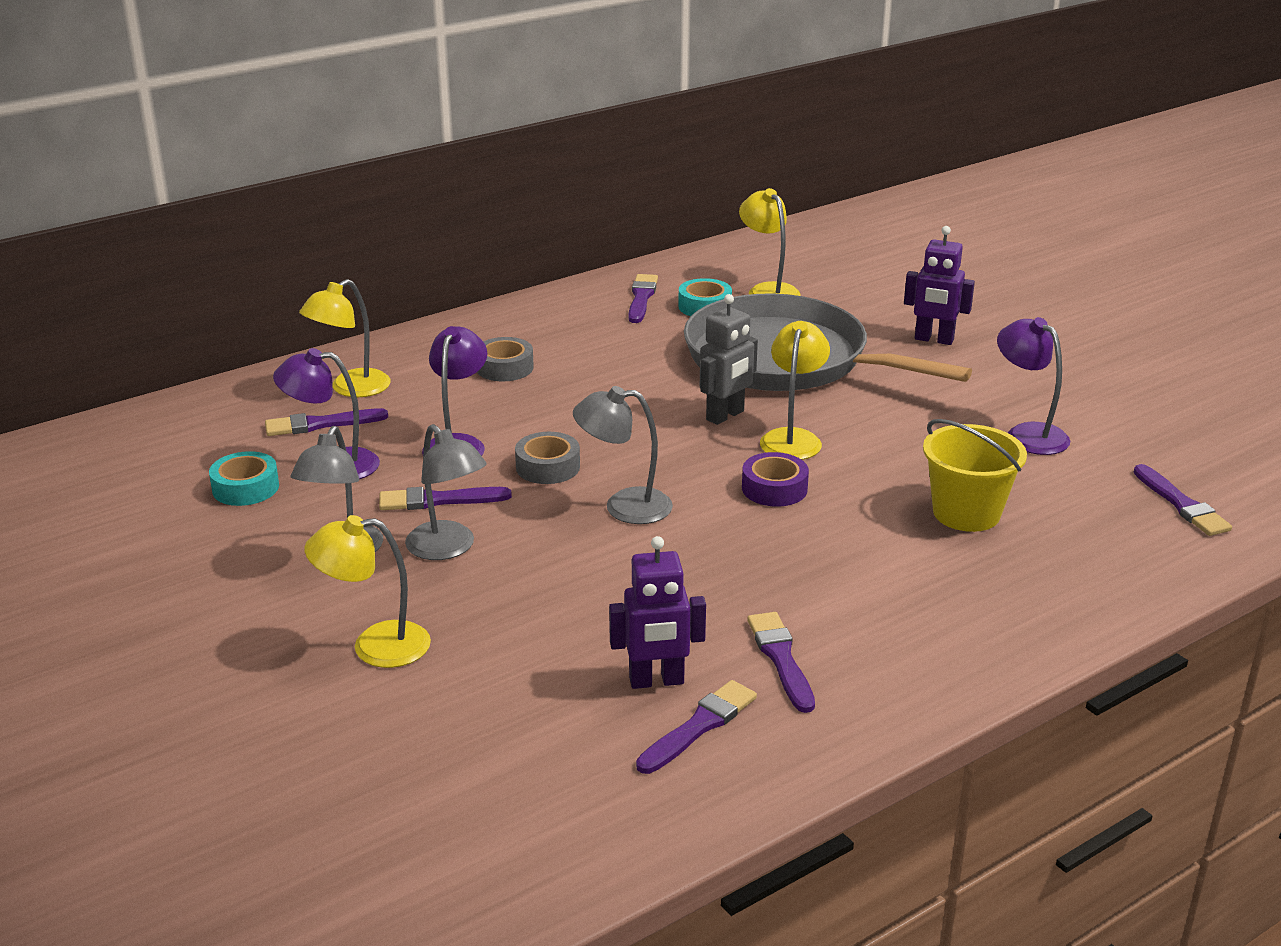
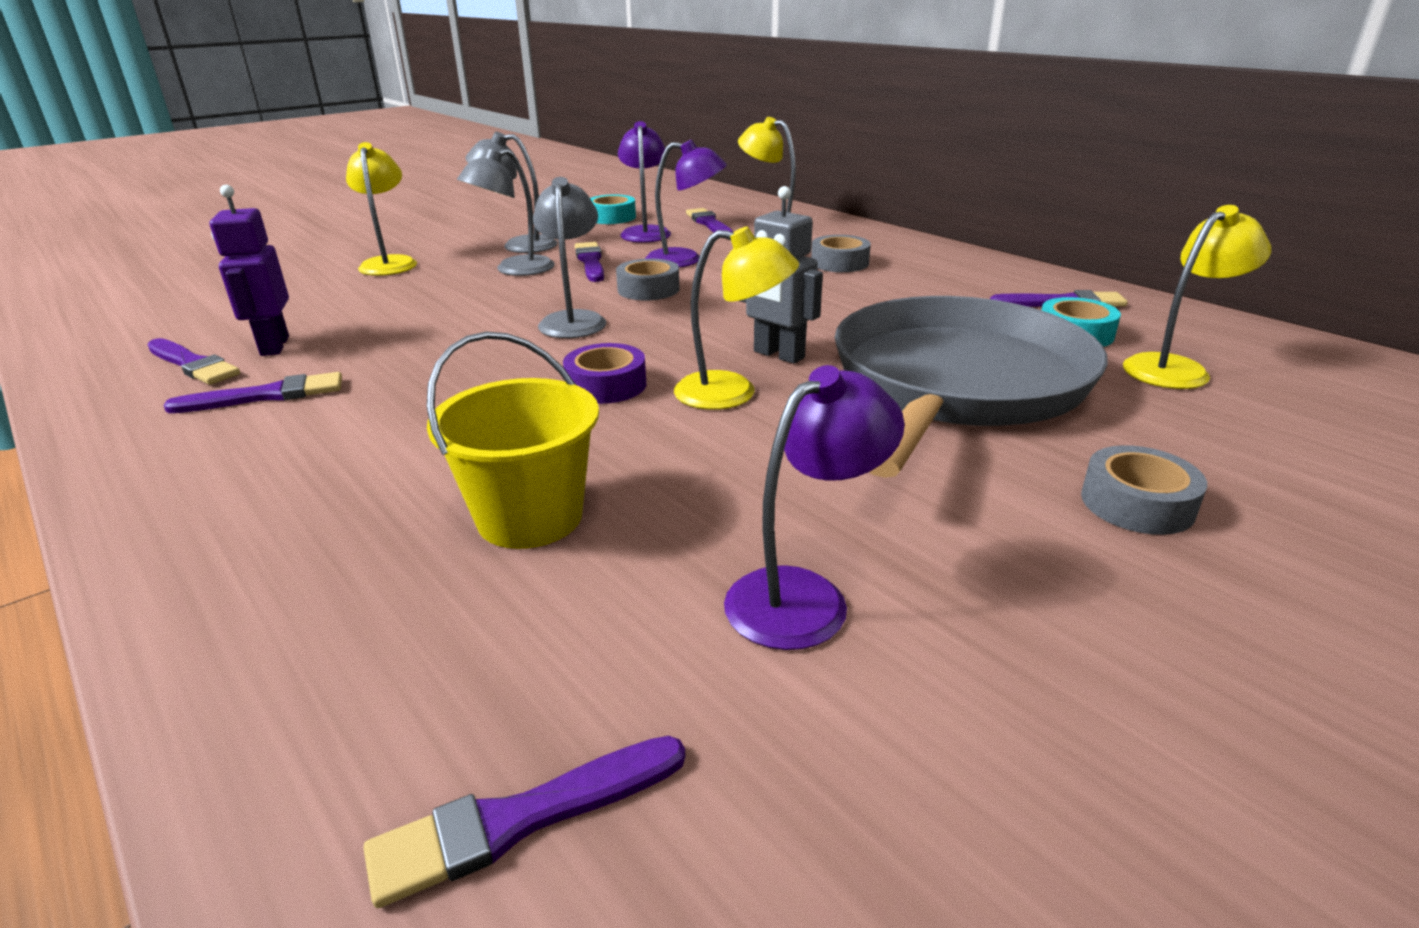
camera: 85 degrees right, 0 degrees up
(934, 340) = (1137, 503): purple robot -> grey tape

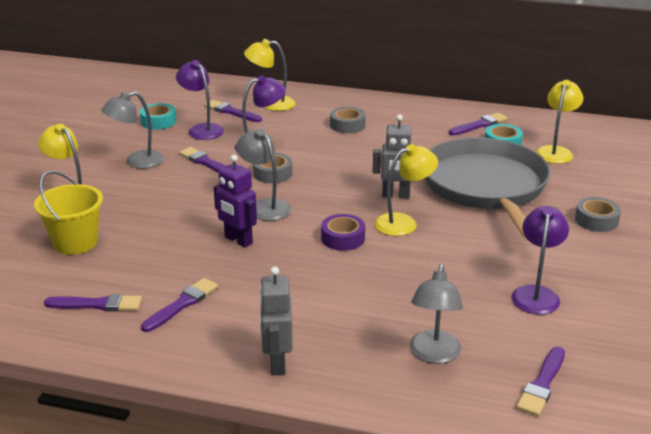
camera: 35 degrees left, 0 degrees up
(202, 520) = (277, 363): none -> grey robot
(274, 346) = (122, 278): purple robot -> purple robot (238, 240)
(514, 270) = (169, 182): grey lamp -> grey lamp (433, 355)
(530, 517) = (407, 306): yellow bucket -> yellow bucket (75, 242)

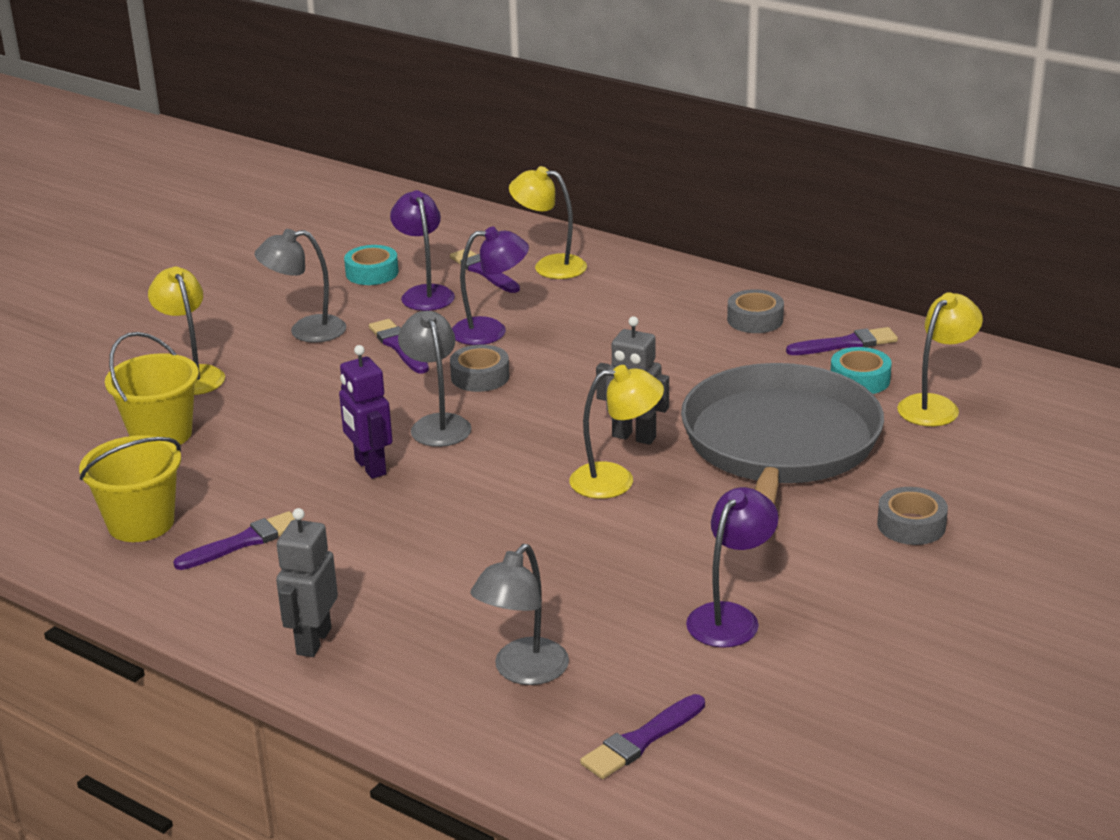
camera: 20 degrees right, 0 degrees up
(97, 305) = (141, 523): purple brush -> yellow bucket
(343, 238) = (513, 488): purple tape -> none
(347, 125) = (640, 316): grey tape -> grey tape (755, 319)

